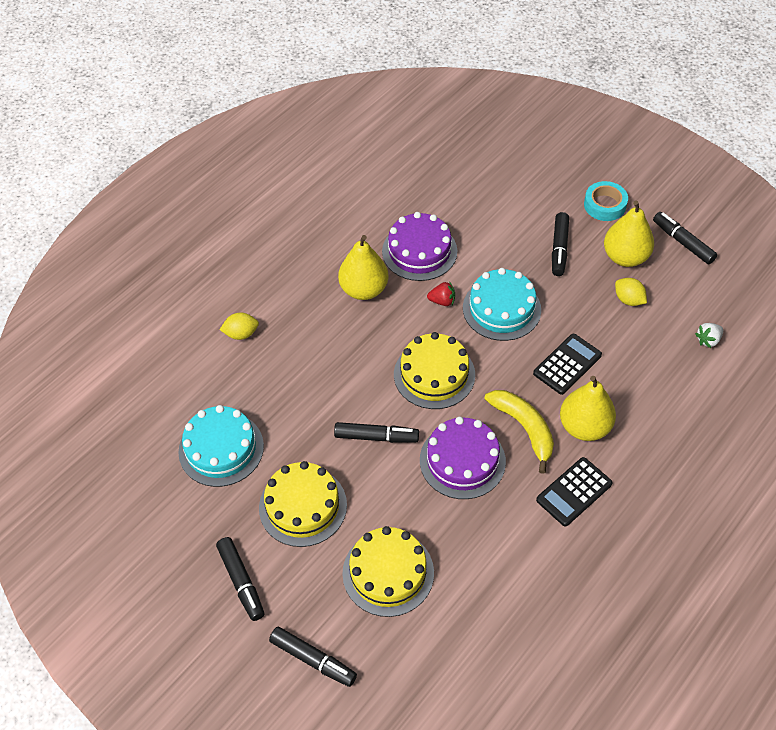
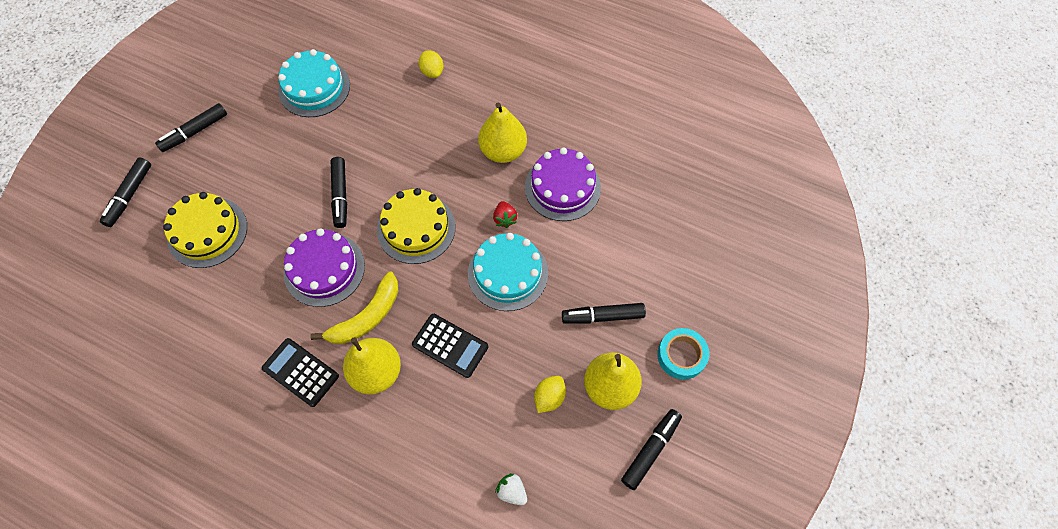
camera: 75 degrees right, 10 degrees up
(303, 506) = (266, 157): yellow cake -> none

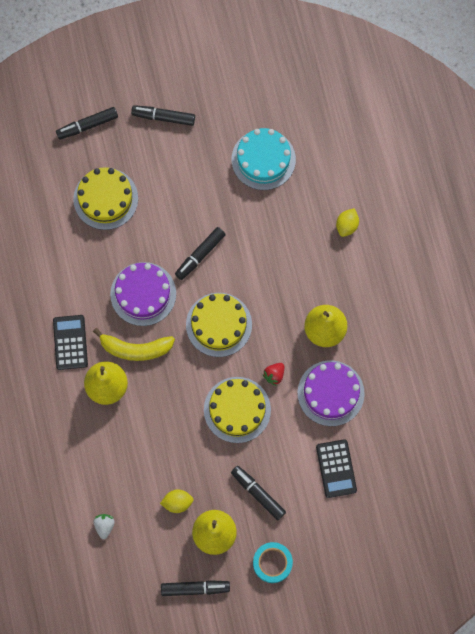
camera: 50 degrees right, 10 degrees up
(450, 345) = (160, 415): black calculator -> black calculator (336, 468)
(508, 273) = (237, 409): turquoise cake -> yellow cake

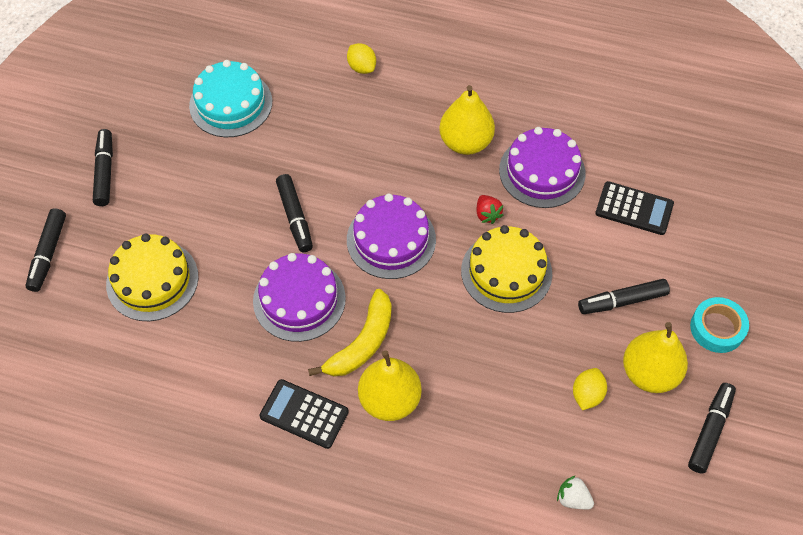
camera: 60 degrees left, 15 degrees down
(163, 117) = (105, 172): black marker -> black marker turned 135 degrees clockwise
(219, 324) = (391, 239): yellow cake -> purple cake

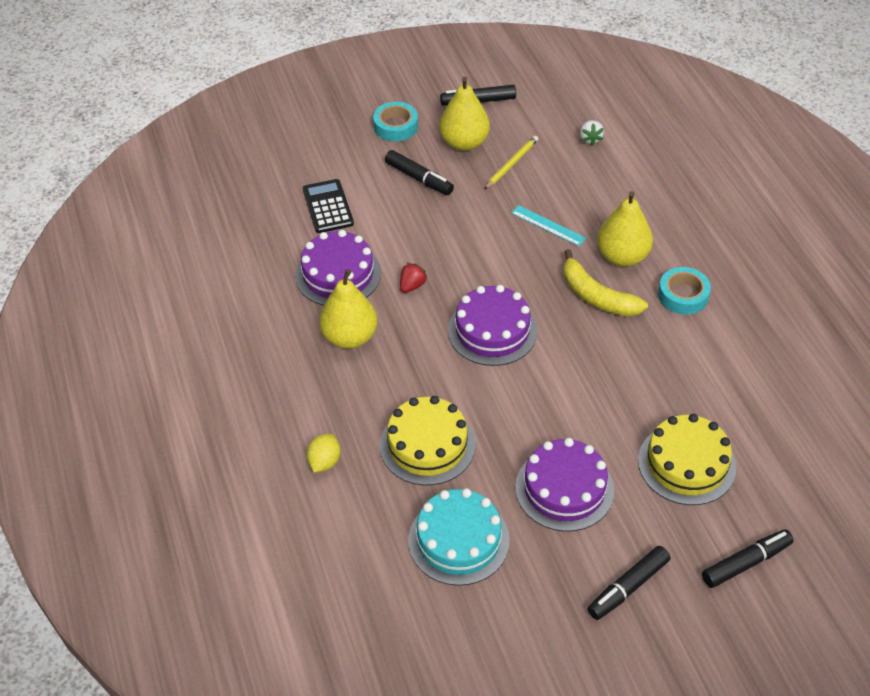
camera: 125 degrees left, 10 degrees down
(295, 217) = (532, 406): black marker -> none
(299, 299) = (601, 355): purple cake -> purple cake (564, 489)
(304, 414) = (683, 295): black calculator -> turquoise tape
(362, 343) = (596, 296): yellow banana -> yellow banana turned 135 degrees counterclockwise
(477, 366) = (548, 225): none -> turquoise ruler
(506, 272) = (454, 249): yellow cake -> yellow cake (427, 445)
(587, 395) = (511, 164): yellow lemon -> yellow pencil

